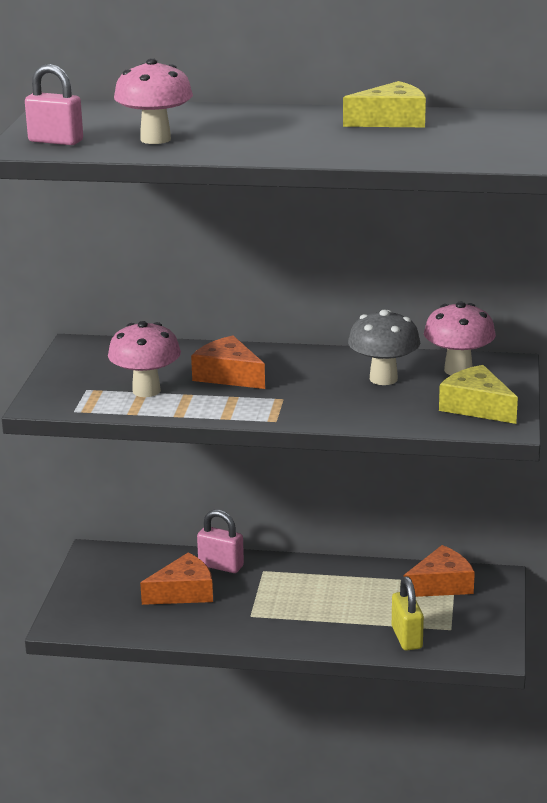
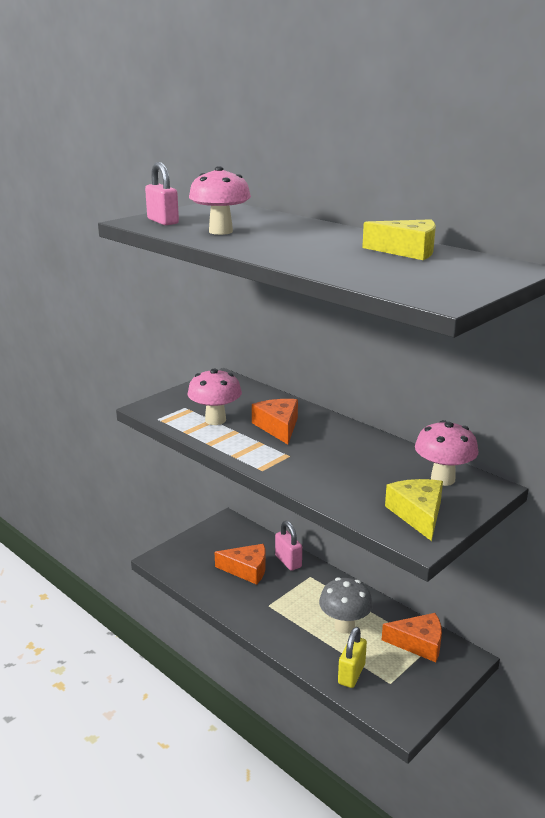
camera: 35 degrees right, 0 degrees up
(383, 379) = (377, 466): grey mushroom -> grey mushroom (344, 626)

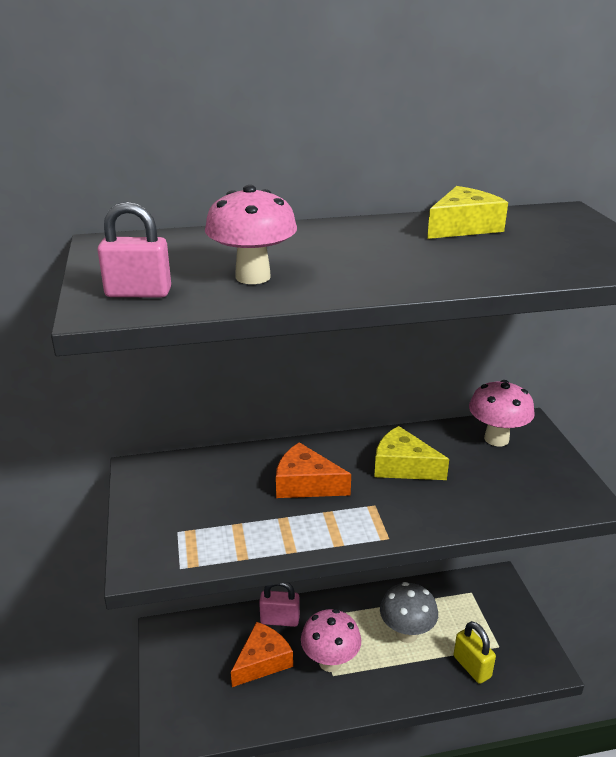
camera: 55 degrees left, 5 degrees up
(215, 420) = (239, 521): pink mushroom -> pink mushroom (330, 662)
(418, 514) = (546, 481): yellow cheese -> yellow cheese (403, 466)
(419, 643) = (463, 597): orange cheese -> none

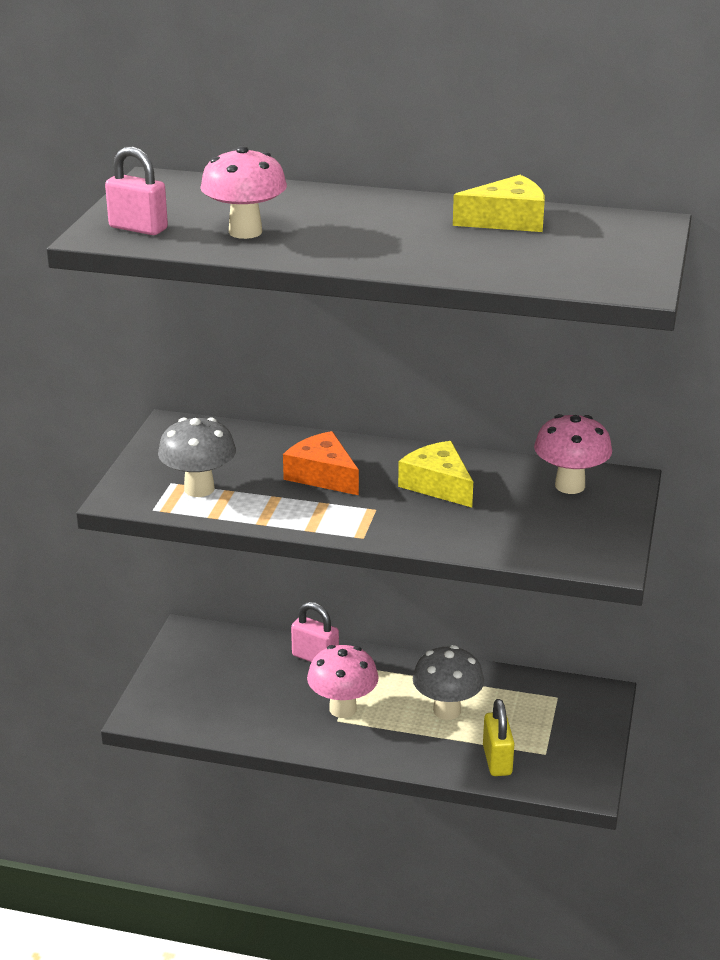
camera: 25 degrees right, 0 degrees up
(209, 531) = (199, 489): none -> grey mushroom
(262, 661) = (272, 687): orange cheese -> none

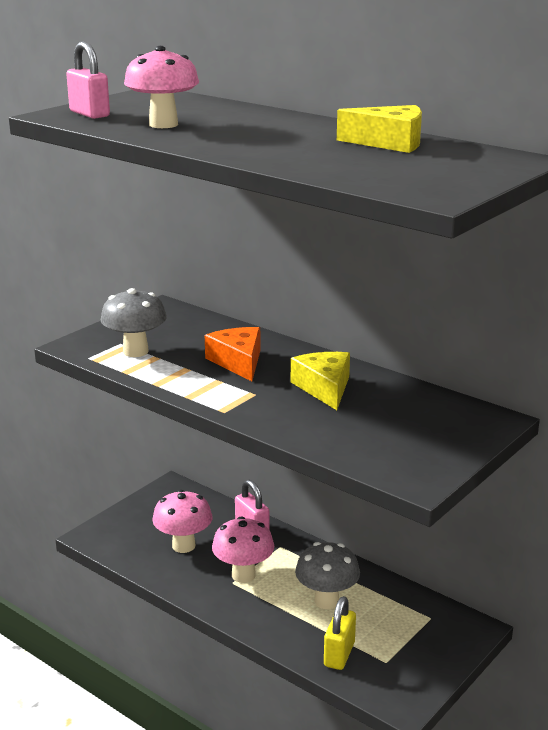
camera: 25 degrees right, 5 degrees down
(570, 486) = (439, 413): pink mushroom -> pink mushroom (183, 546)

